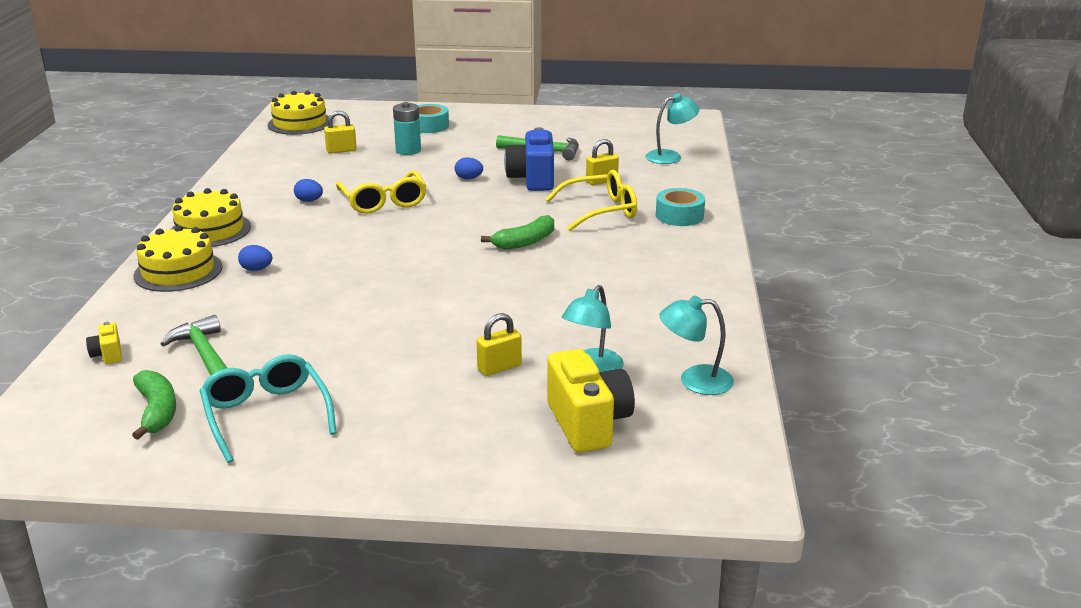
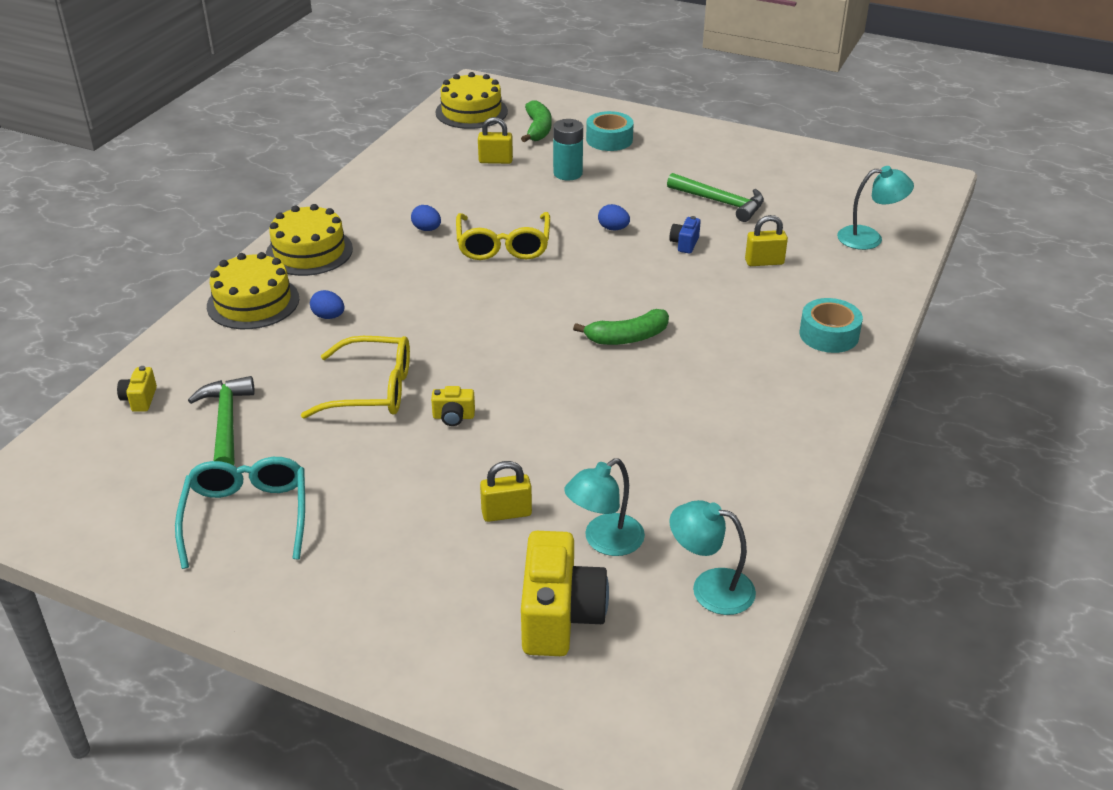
camera: 20 degrees right, 10 degrees up
(157, 411) = (151, 484): green banana -> green banana (538, 129)
(412, 315) = (453, 417): none -> yellow camera
(532, 179) = (684, 244): blue camera -> blue camera, size x0.46
(601, 211) = (739, 308): yellow glasses -> yellow glasses (373, 390)

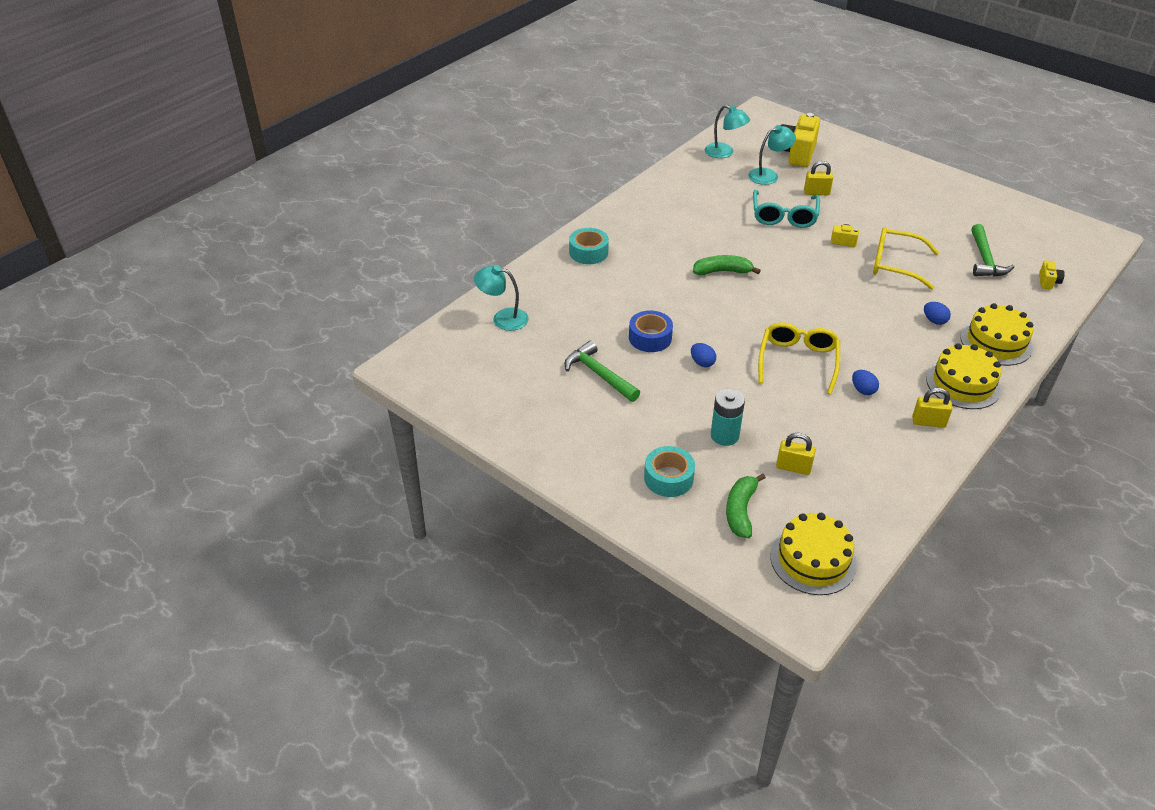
camera: 165 degrees left, 5 degrees up
(247, 515) = (956, 211): turquoise glasses -> turquoise glasses (784, 216)
(684, 244) = (650, 338): blue camera -> blue tape
(764, 262) = (597, 311): yellow padlock -> yellow padlock (928, 422)

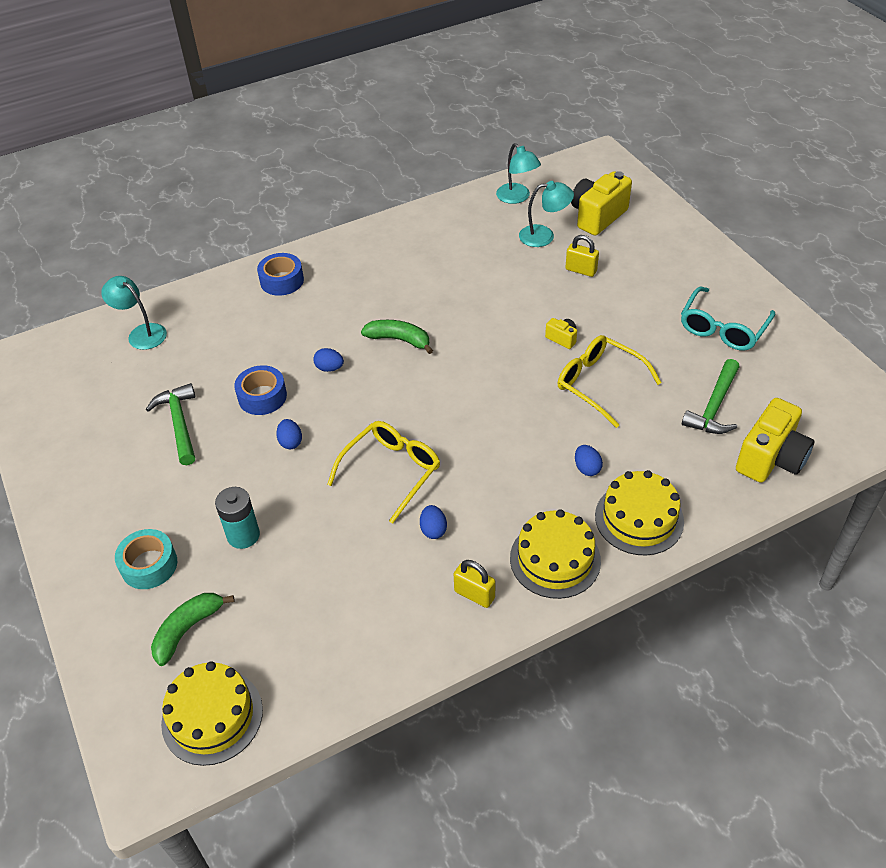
camera: 25 degrees right, 5 degrees up
(588, 252) = (282, 281): turquoise tape -> blue tape
(685, 304) = (329, 368): none -> blue egg
(784, 216) = (520, 290): turquoise glasses -> turquoise glasses (722, 328)
(793, 467) = (282, 598): yellow padlock -> none
(1048, 282) = (770, 459): yellow camera -> yellow camera, size x2.17

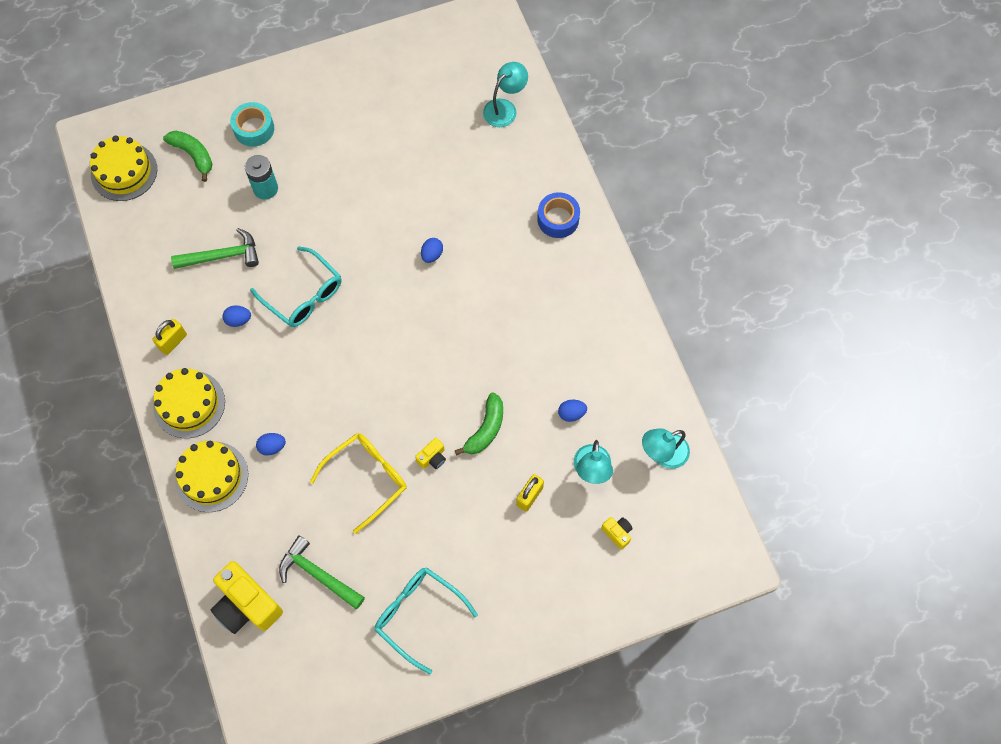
camera: 95 degrees right, 20 degrees up
(179, 424) = (389, 142): green hammer -> green hammer (222, 256)
(262, 397) = (407, 202): blue tape -> none
(290, 442) = (352, 222): blue egg -> blue egg (571, 414)
(392, 471) = (304, 295): yellow glasses -> turquoise glasses
(399, 340) = (457, 314): green banana -> green banana (485, 429)
(597, 216) = (617, 533): yellow camera -> yellow camera, size x0.46

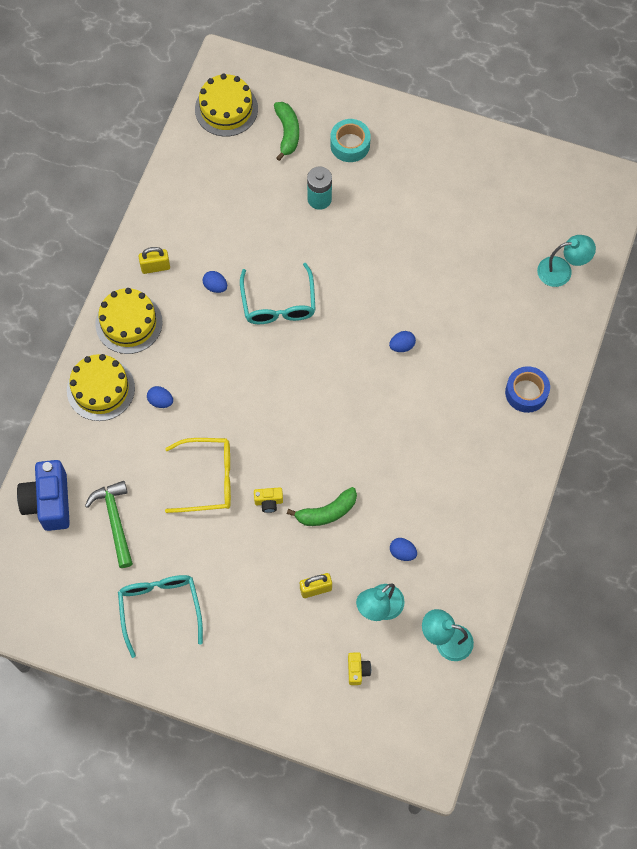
camera: 40 degrees right, 0 degrees up
(222, 256) = (244, 228): green hammer -> none
(247, 605) = (49, 502): yellow camera -> blue camera

